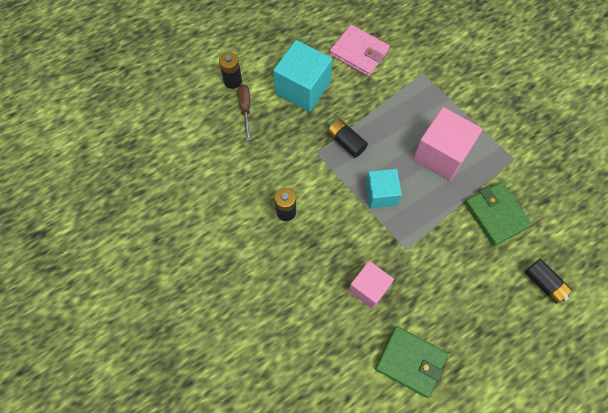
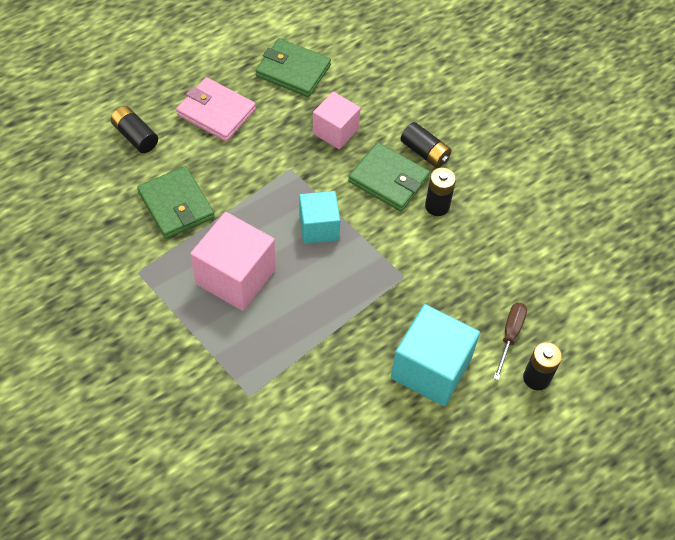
camera: 175 degrees right, 10 degrees down
(245, 109) = (510, 336): brown screwdriver -> brown screwdriver turned 150 degrees counterclockwise
(324, 237) = (388, 179): none -> green wallet
(346, 142) = (365, 291): black battery -> black battery (425, 152)
(359, 52) = (347, 429): pink wallet -> pink wallet (216, 112)

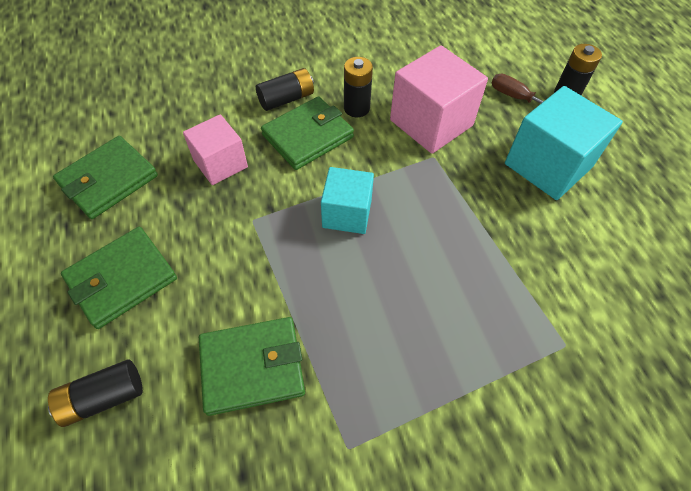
camera: 70 degrees left, 0 degrees up
(216, 112) = (122, 279): pink wallet -> green wallet
(235, 276) = (391, 319): pink cube -> pink cube (431, 123)

